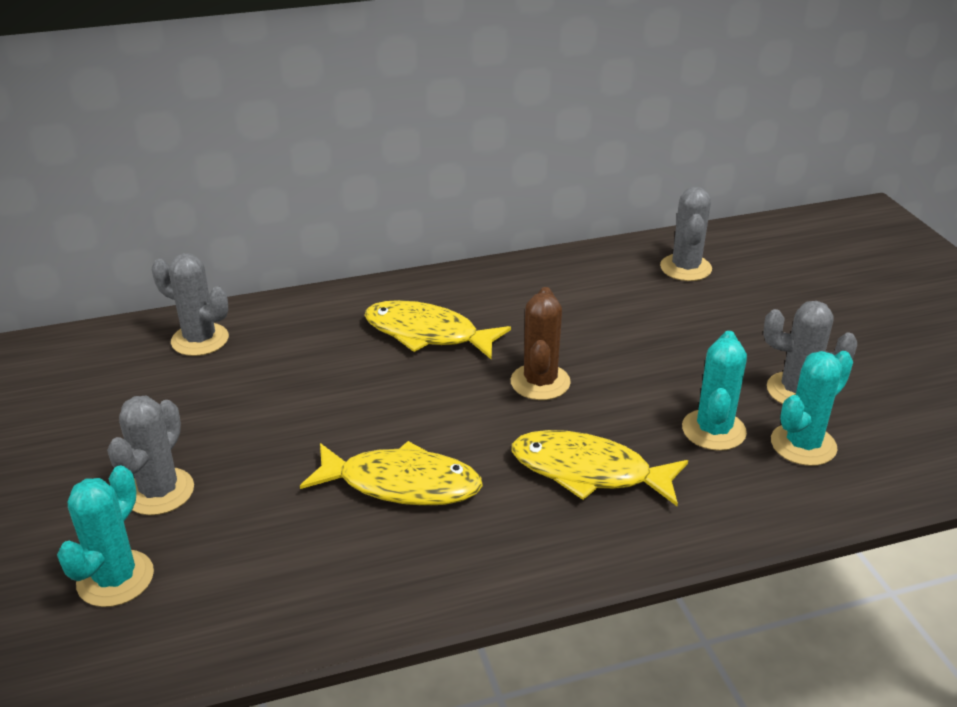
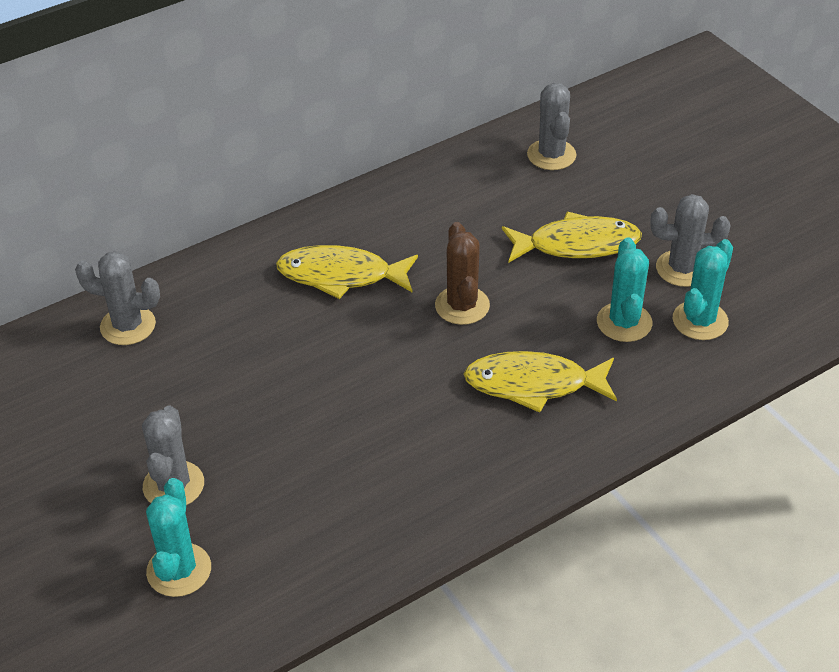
camera: 15 degrees left, 10 degrees up
(401, 484) = (381, 431): yellow fish -> yellow fish (577, 244)

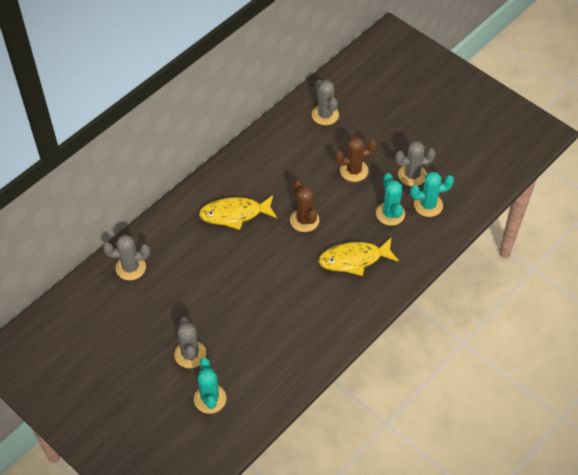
camera: 15 degrees left, 10 degrees up
(577, 244) = (354, 170): yellow fish -> brown cactus
(700, 321) = (428, 205): turquoise cactus -> turquoise cactus turned 60 degrees clockwise

